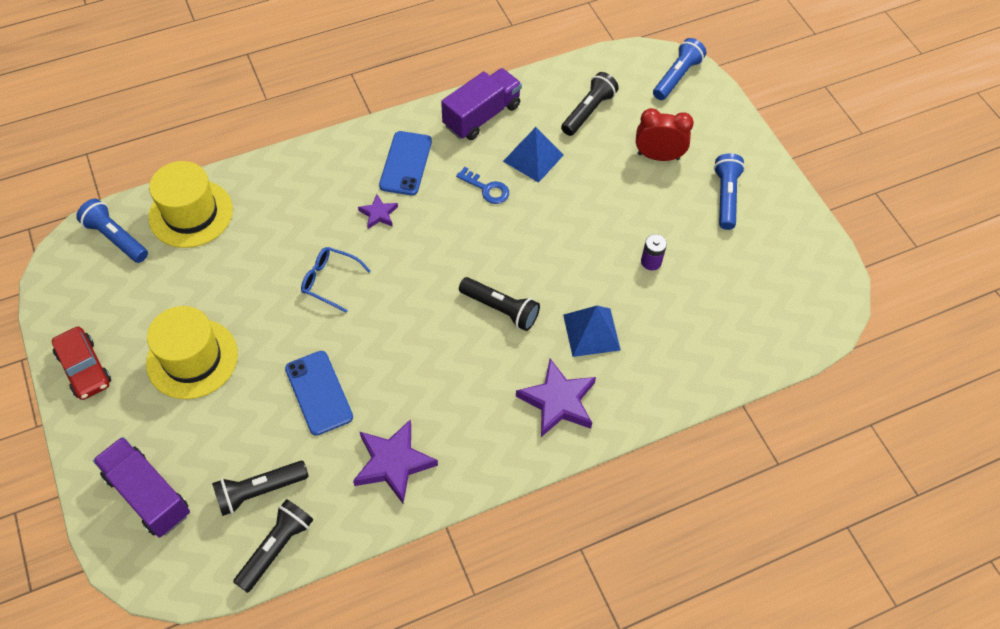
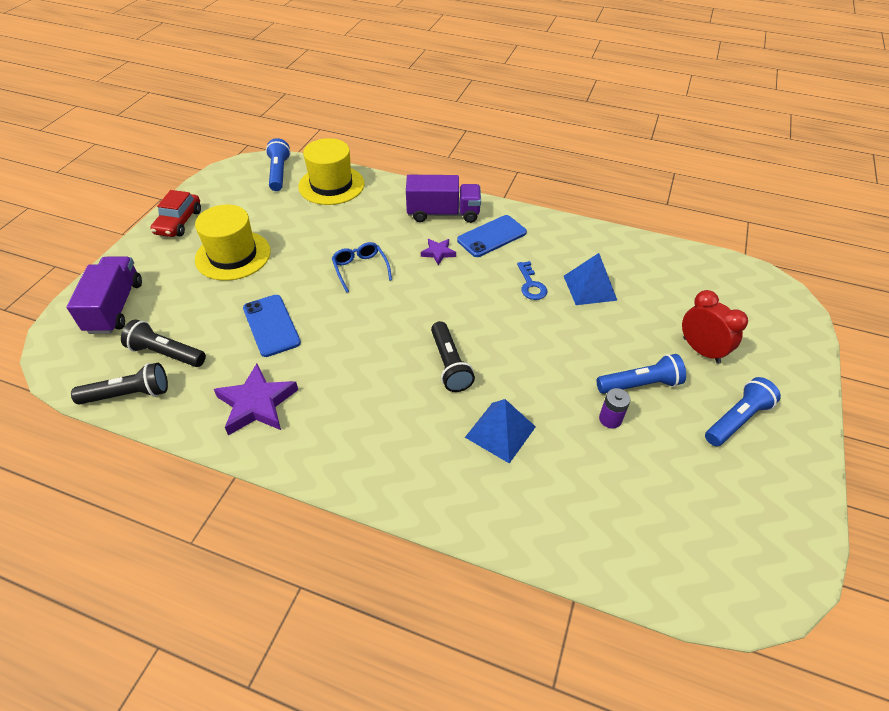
camera: 45 degrees right, 10 degrees down
(318, 393) = (271, 325): blue phone -> blue phone turned 45 degrees counterclockwise
(482, 116) = (579, 241): purple truck -> purple truck (443, 213)
(558, 401) = (415, 459): purple star -> none
(588, 111) = (670, 285): black flashlight -> none
(677, 77) = (779, 307): blue flashlight -> blue flashlight (640, 384)

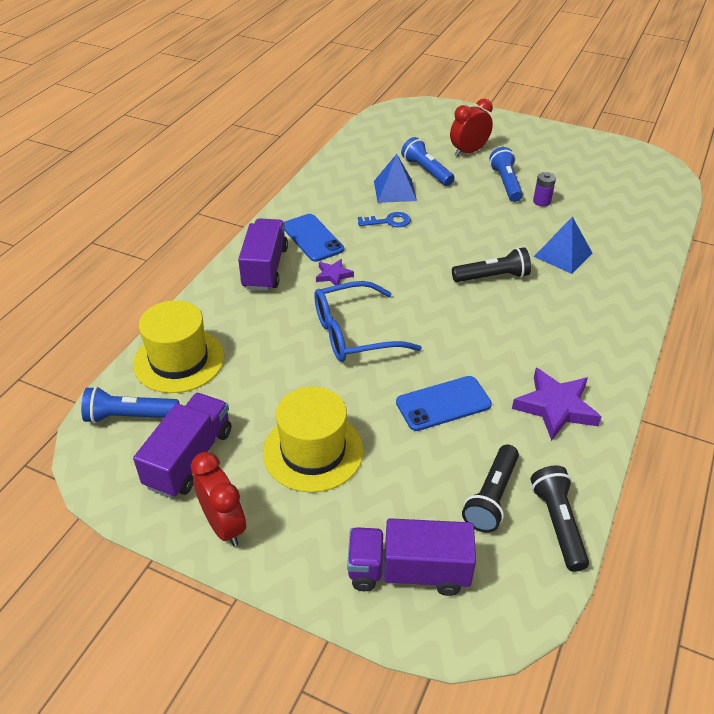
camera: 85 degrees left, 5 degrees down
(179, 222) = (224, 525): red car -> red clock
(237, 201) = (189, 458): none -> purple truck
(360, 269) = (353, 333): blue glasses -> blue glasses, size x1.67
(736, 419) = (534, 151): blue flashlight -> blue flashlight (426, 171)

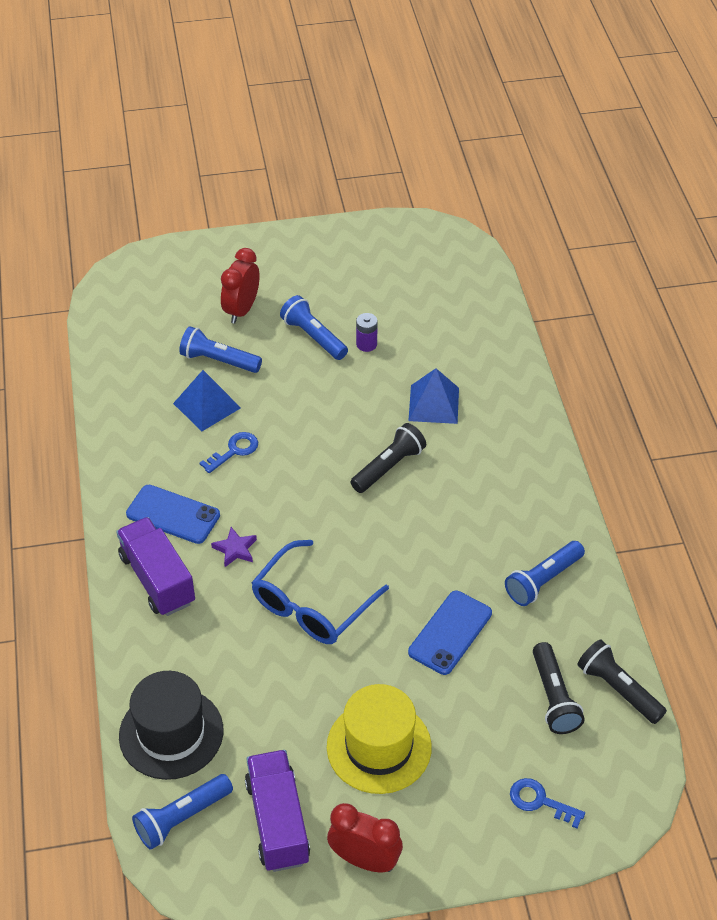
camera: 35 degrees left, 5 degrees up
(179, 360) = (171, 733): yellow hat -> black hat
(408, 572) = (540, 801): purple truck -> blue key
(555, 407) = (543, 580): purple star -> blue flashlight

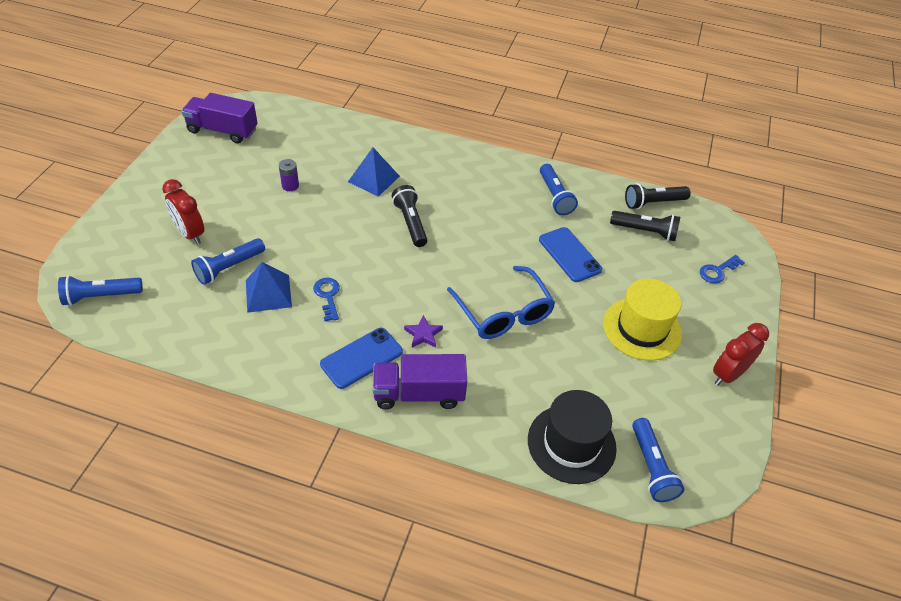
camera: 65 degrees left, 0 degrees up
(277, 822) = (679, 410): purple truck -> purple truck (222, 130)
(313, 337) = (257, 208): blue flashlight -> blue flashlight (101, 296)

